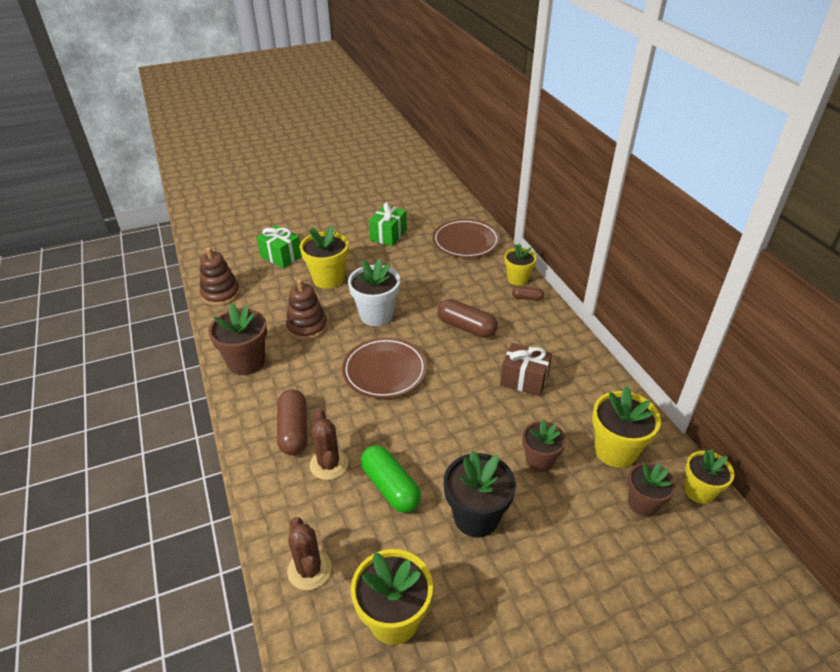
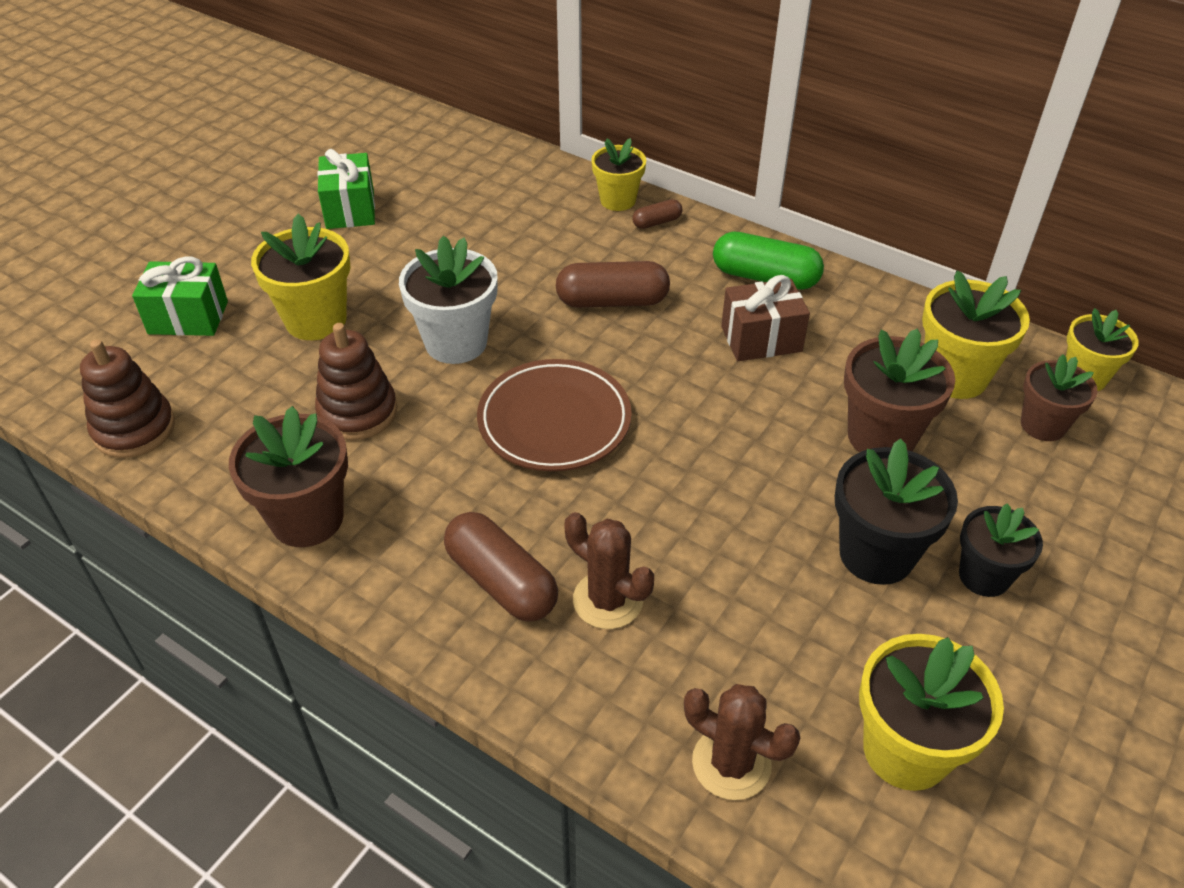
camera: 35 degrees left, 5 degrees up
(390, 487) = (728, 580): green capsule -> green capsule (765, 277)
(466, 242) = (487, 174): brown plate -> none
(523, 562) = (984, 576): none -> black flower pot
(539, 460) = (881, 436): brown flower pot -> brown flower pot, size x1.52

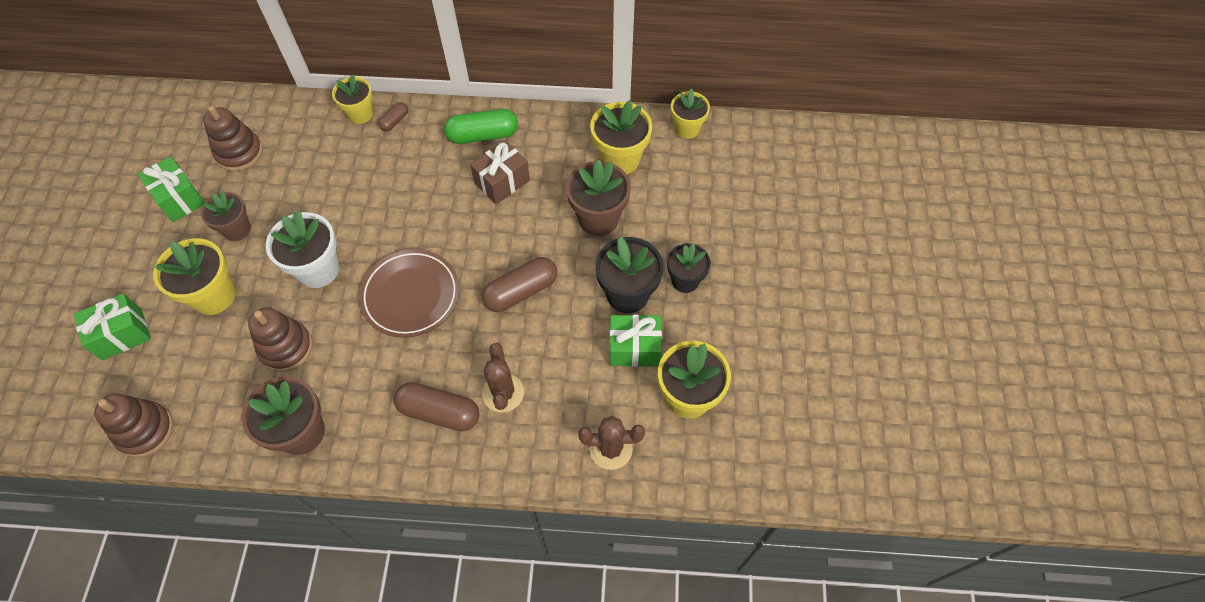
camera: 30 degrees left, 15 degrees up
(448, 189) = (239, 153): none -> brown stacking toy
(607, 600) = (503, 393): brown cactus -> brown cactus turned 75 degrees clockwise
(612, 301) = (399, 194): brown capsule -> brown capsule (521, 292)
(848, 634) = (634, 348): none -> green gift
(1043, 425) = (678, 171): brown flower pot -> brown flower pot (237, 229)

